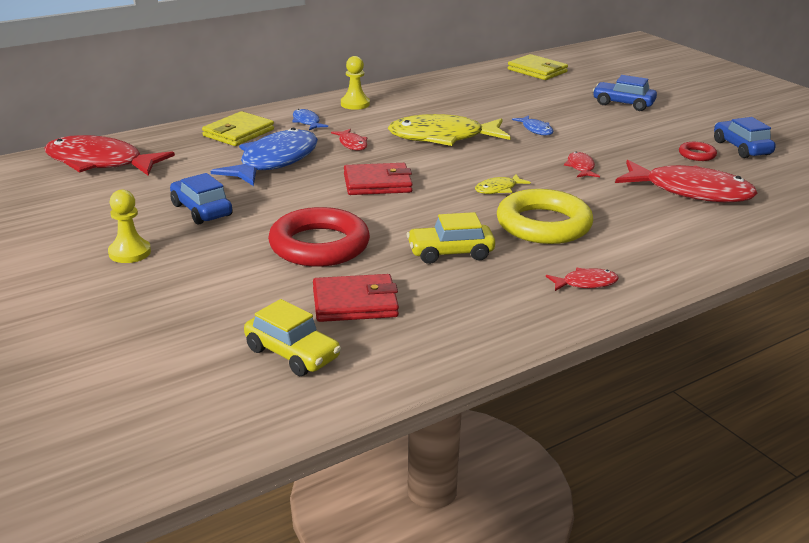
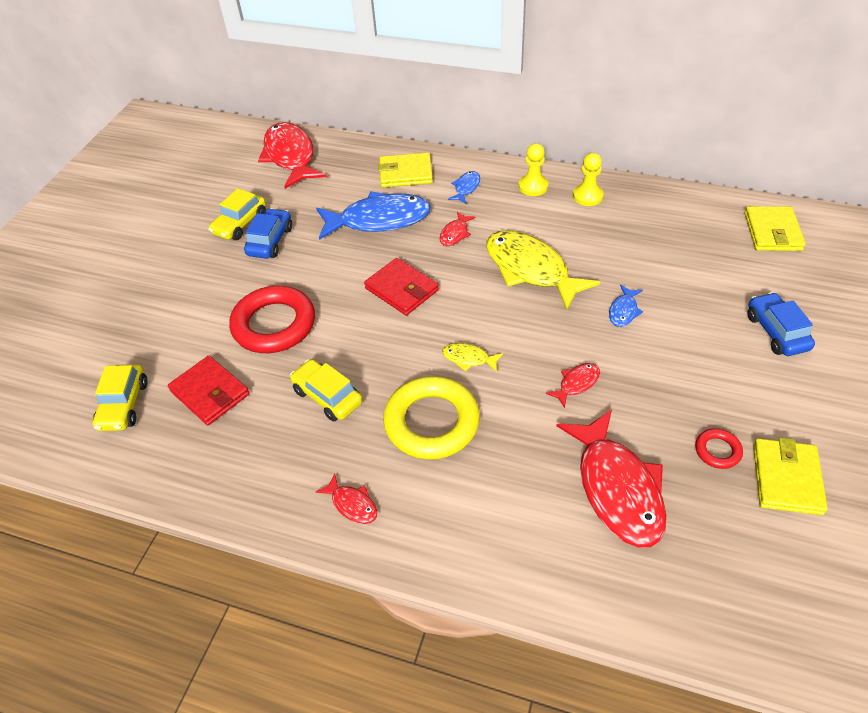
camera: 55 degrees right, 20 degrees up
(130, 253) = (187, 254): yellow pawn -> yellow pawn (587, 196)
(144, 215) = (240, 224): none -> yellow car
(741, 148) = (786, 479): blue car -> yellow wallet

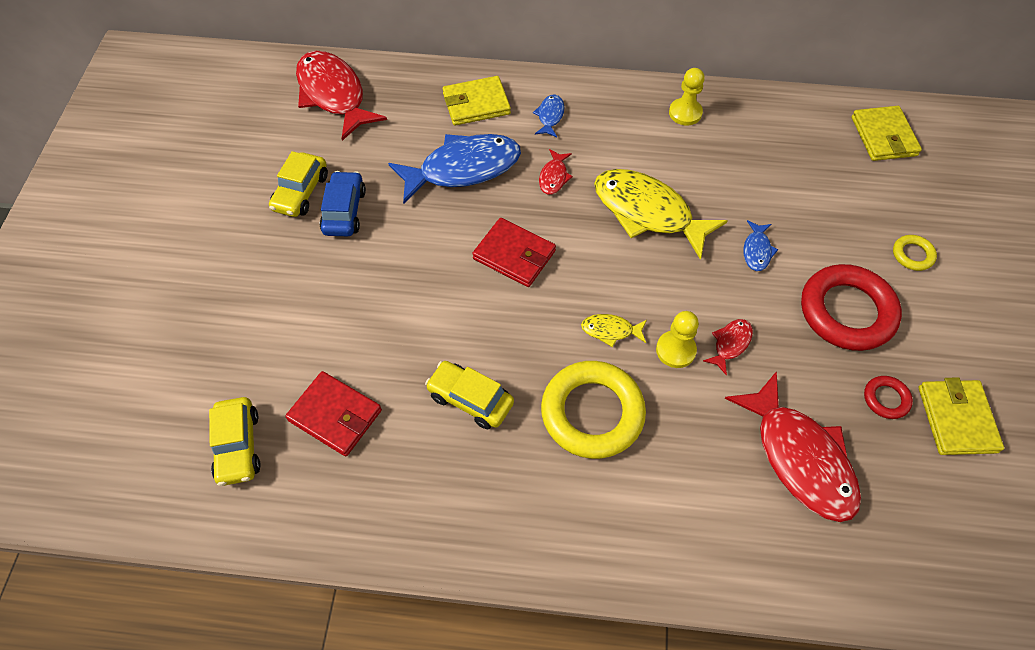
camera: 15 degrees left, 10 degrees up
(274, 324) = (382, 319): red ring -> red ring (847, 312)
(352, 504) = (535, 523): red fish -> none
(533, 186) = (623, 107): yellow pawn -> yellow pawn (675, 350)
(776, 332) = (912, 255): blue car -> yellow ring

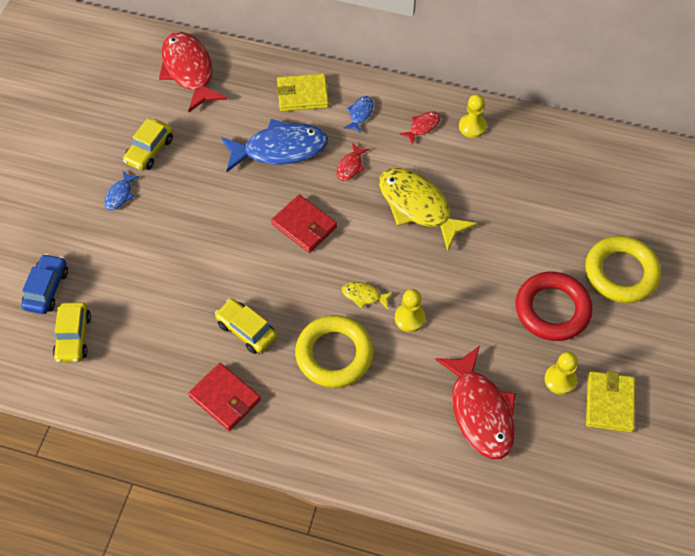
camera: 10 degrees right, 0 degrees up
(335, 415) = (146, 326): red wallet -> red wallet (225, 398)
(344, 211) = (180, 171): blue car -> blue car (47, 289)
(730, 344) = (453, 320): red fish -> red fish (423, 127)
(757, 250) = (496, 250): blue fish -> blue fish (120, 195)
(883, 136) = (632, 170): yellow wallet -> none
(886, 399) = (560, 380): red ring -> yellow pawn
(912, 255) = (621, 273): yellow ring -> yellow ring, size x2.21

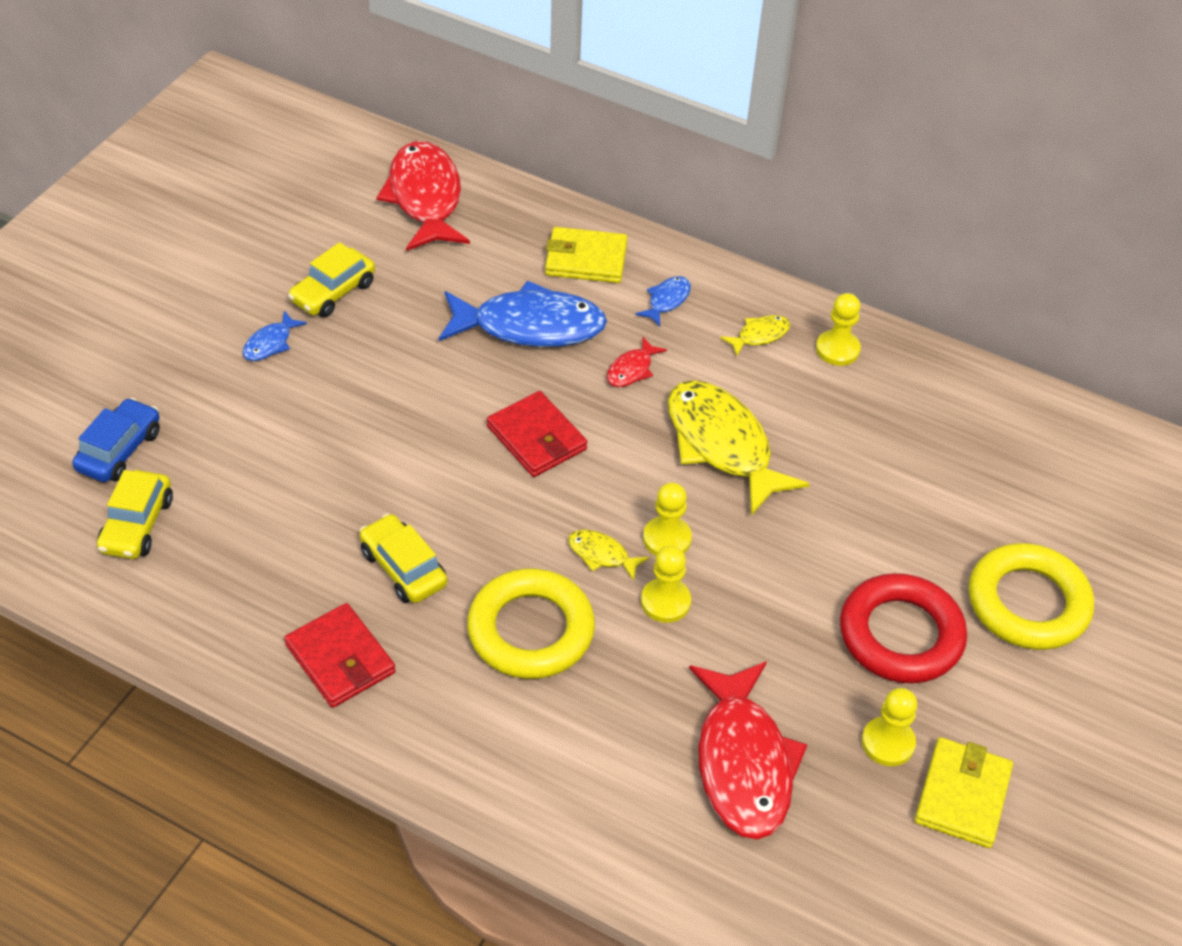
camera: 10 degrees right, 10 degrees down
(400, 276) = (667, 539): none -> yellow pawn
(423, 127) = (759, 335): red fish -> yellow fish

